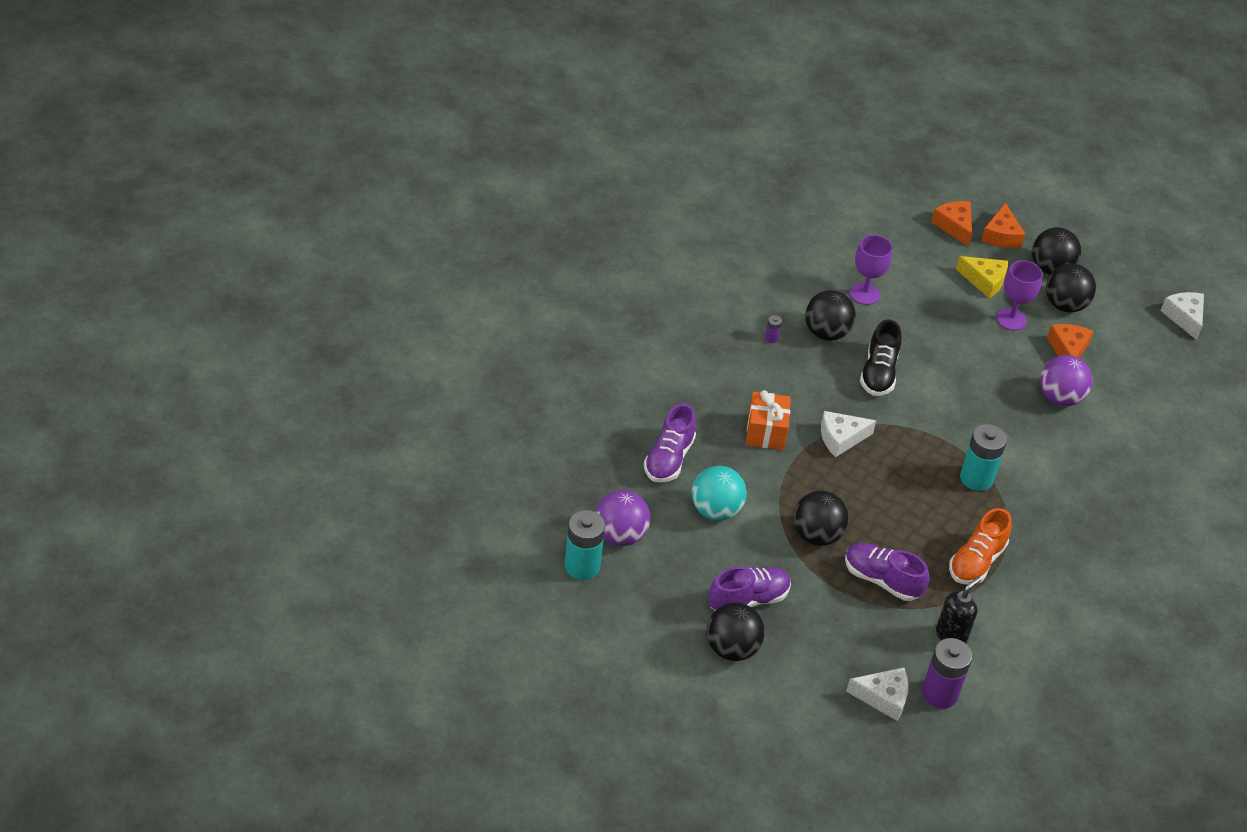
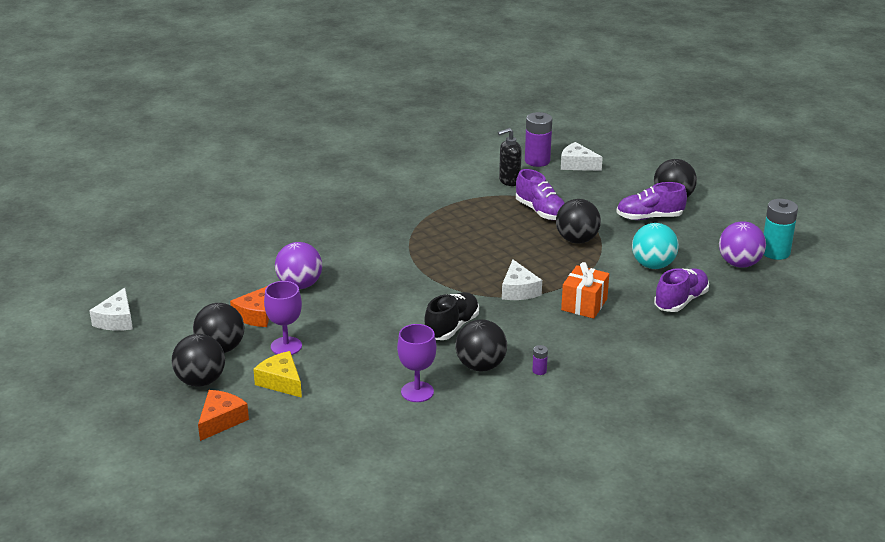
camera: 155 degrees left, 15 degrees down
(841, 438) = (518, 290): white cheese -> white cheese turned 75 degrees clockwise
(954, 226) = (264, 439): orange cheese -> none
(976, 478) = (421, 250): turquoise battery -> none
(976, 561) = (461, 209): orange shoe -> none

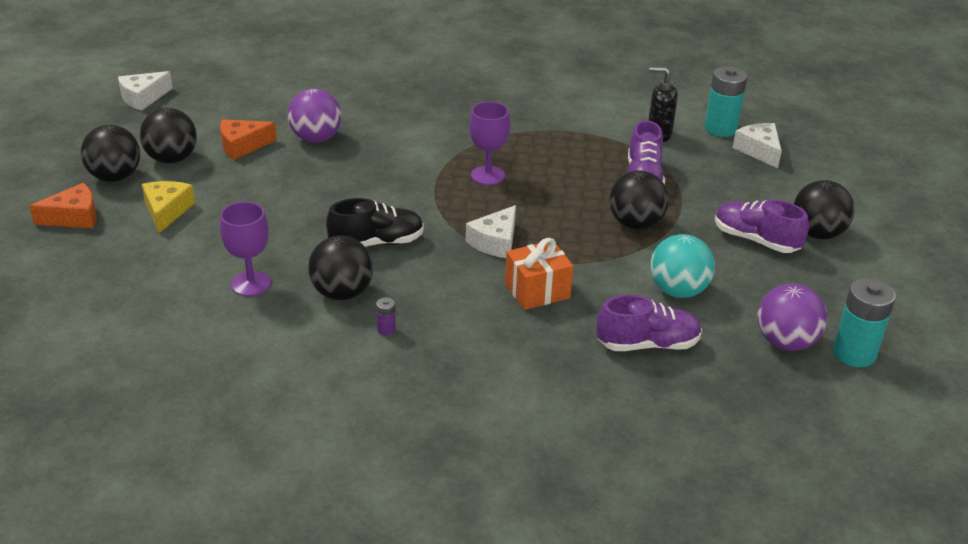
camera: 40 degrees right, 5 degrees up
(286, 346) = (220, 184): purple goblet -> purple goblet (488, 175)
(537, 161) = (720, 129): purple battery -> turquoise battery

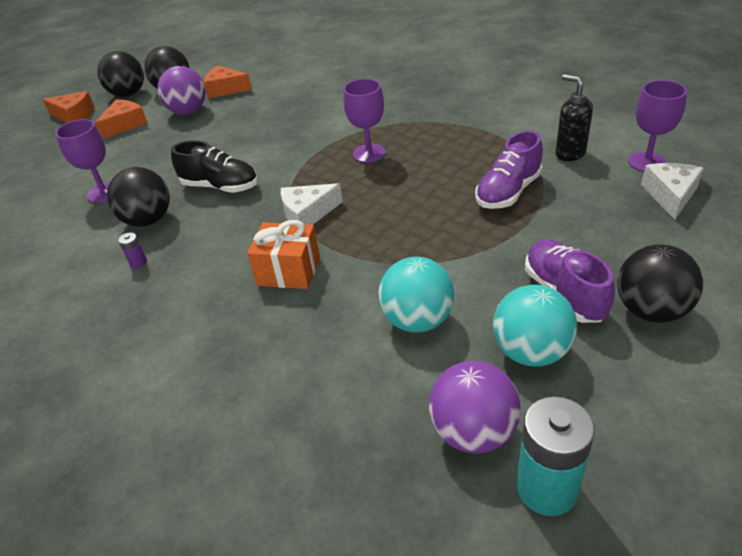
camera: 40 degrees right, 5 degrees up
(143, 98) = (209, 45): white cheese -> none
(166, 211) = (125, 125): yellow cheese -> orange cheese
(316, 138) = (278, 94): purple ball -> purple ball (188, 111)
(635, 224) = (451, 235): black ball -> none
(647, 344) = (323, 367): purple shoe -> none
(720, 129) = (647, 162): turquoise battery -> purple goblet
(772, 284) = (531, 351): none -> turquoise ball

